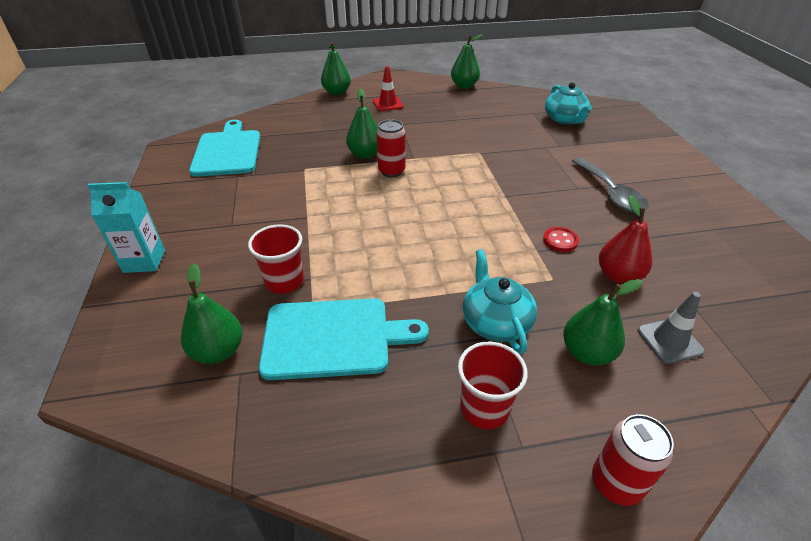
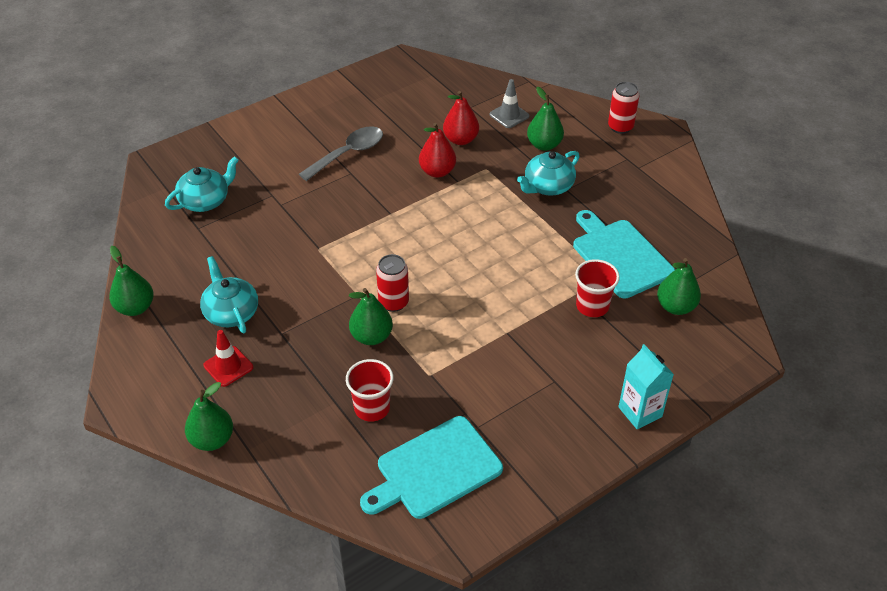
camera: 115 degrees left, 5 degrees up
(435, 111) = (231, 312): none -> turquoise teapot
(484, 408) = (616, 176): red cup -> red cup (372, 408)
(560, 241) = (437, 171): red button -> red pear

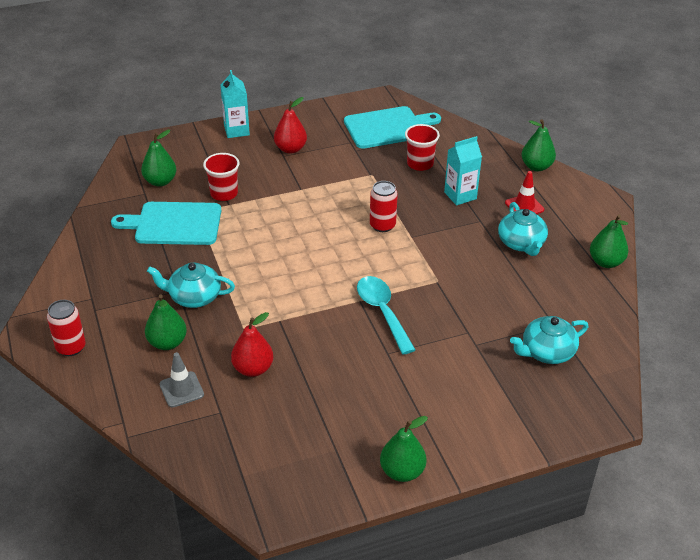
camera: 165 degrees left, 5 degrees down
(310, 366) = (460, 195): none -> turquoise carton
(348, 154) = (384, 377): grey spoon -> none
(365, 207) = (382, 312): none -> turquoise spoon
(371, 336) = (408, 205): green pear -> green pear (402, 471)
(437, 171) = (295, 335): red pear -> red pear (290, 149)
(548, 186) = (194, 297): turquoise teapot -> turquoise teapot turned 150 degrees counterclockwise
(620, 256) = (174, 224): turquoise cutting board -> turquoise cutting board turned 105 degrees clockwise

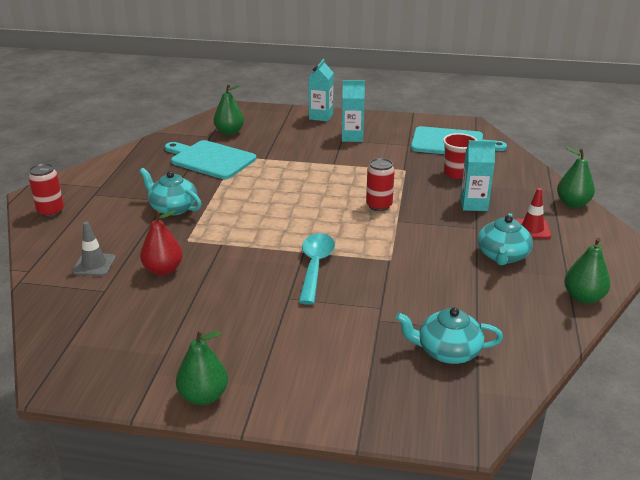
camera: 30 degrees right, 10 degrees down
(167, 343) = (119, 231): green pear -> none
(224, 193) = (268, 151): red cup -> none
(290, 149) = (352, 137): red pear -> turquoise carton

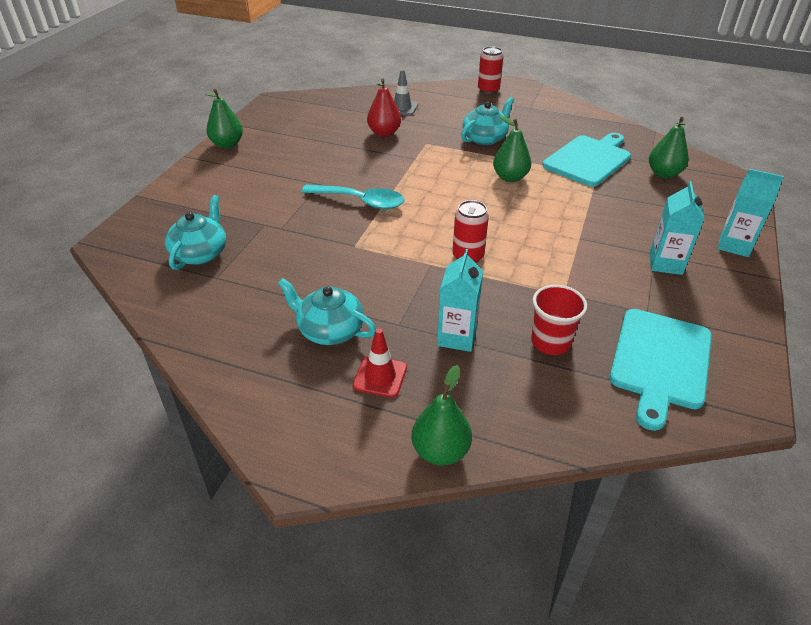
camera: 100 degrees right, 10 degrees up
(583, 297) = (220, 373): green pear -> green pear (510, 177)

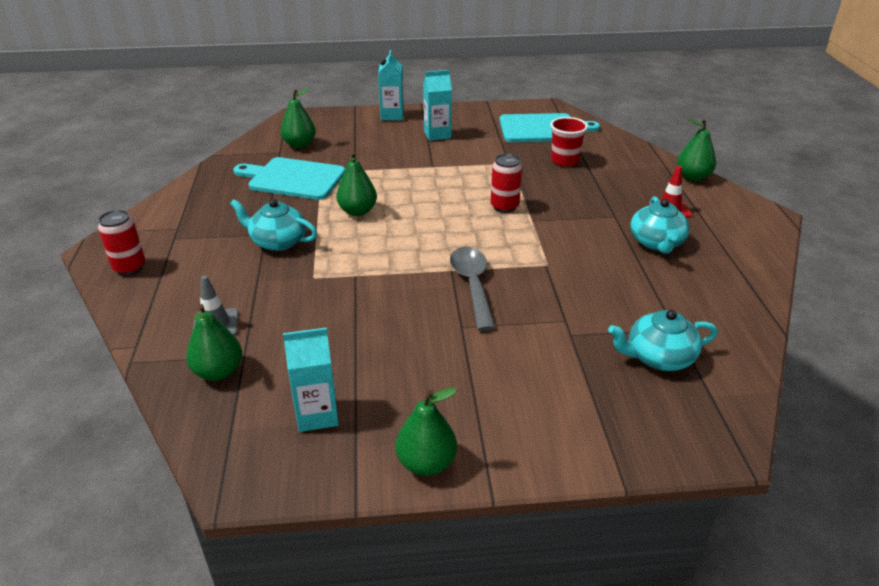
camera: 115 degrees left, 5 degrees down
(358, 104) = (218, 372): none -> green pear
(360, 201) = (472, 285): turquoise spoon -> grey spoon
(384, 133) = (303, 317): red pear -> none
(457, 337) = (599, 191): turquoise carton -> turquoise carton (317, 414)

